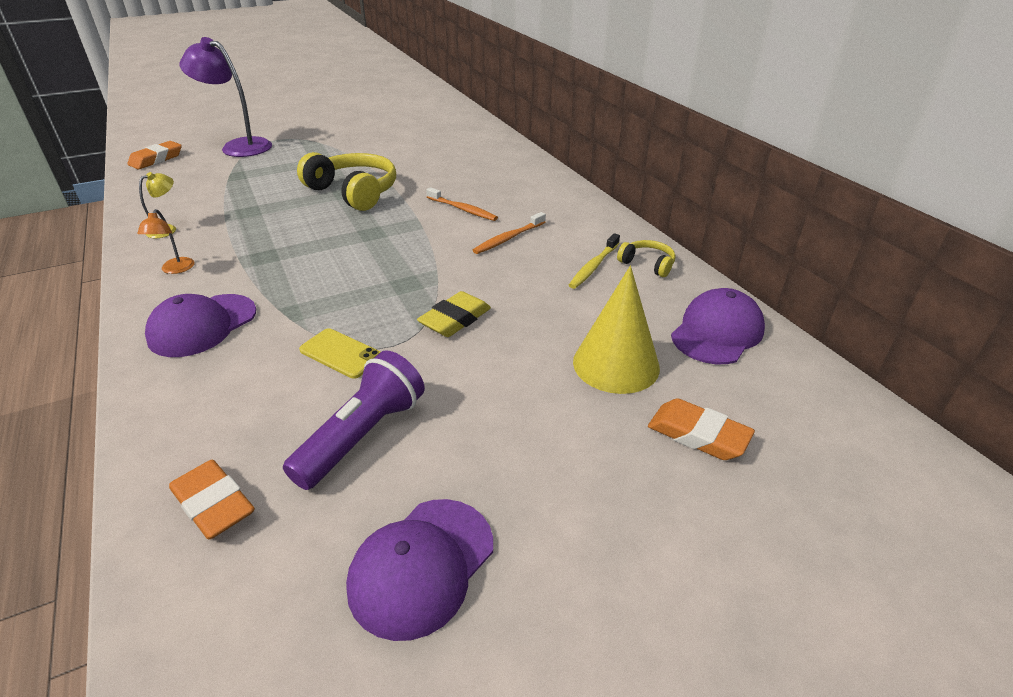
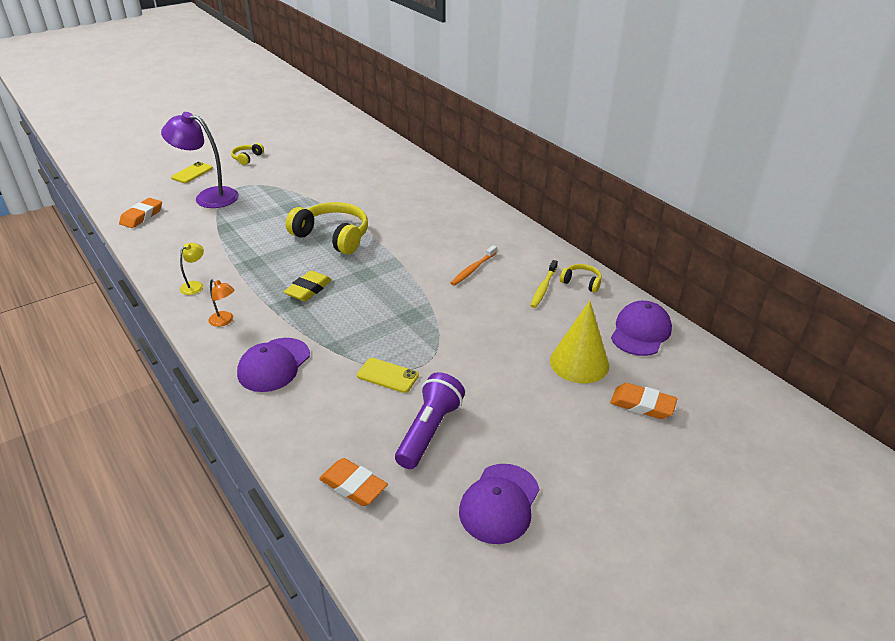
camera: 10 degrees left, 0 degrees up
(175, 269) = (224, 321): orange lamp -> orange lamp turned 45 degrees counterclockwise
(235, 125) = (192, 173): none -> yellow phone
(301, 115) = (247, 158): none -> yellow headphones
(455, 319) = (458, 341): yellow eraser -> yellow eraser (308, 289)
(462, 209) = (428, 246): orange toothbrush -> none

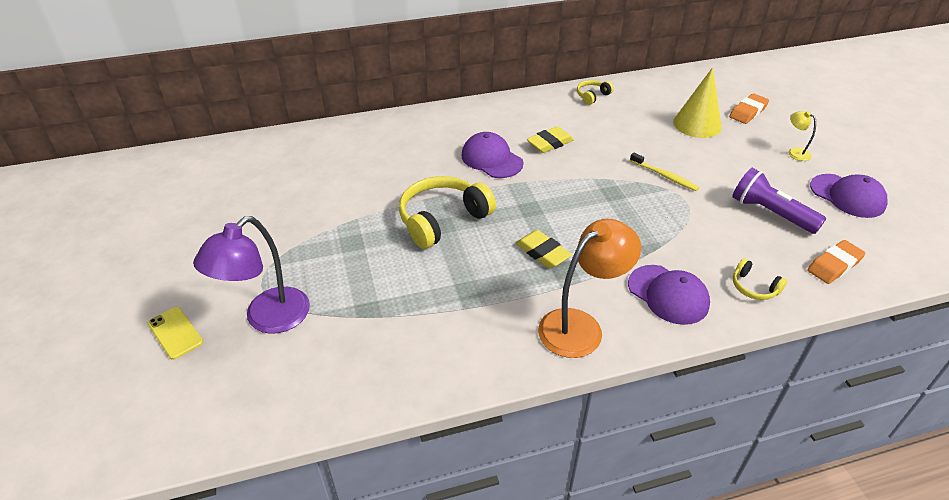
camera: 70 degrees left, 5 degrees up
(142, 216) = (275, 400): orange eraser -> none
(195, 285) = (495, 348): yellow lamp -> yellow lamp (794, 152)
(224, 321) = (580, 326): orange lamp -> orange lamp, size x2.18
(247, 158) = (178, 269): yellow headphones -> yellow headphones (753, 287)
(387, 375) = (697, 222): yellow phone -> none
(473, 269) = (550, 143): orange toothbrush -> yellow eraser
(543, 288) = (593, 115): yellow toothbrush -> yellow toothbrush (664, 176)
(640, 332) = (665, 89): purple cap -> purple cap (491, 159)

